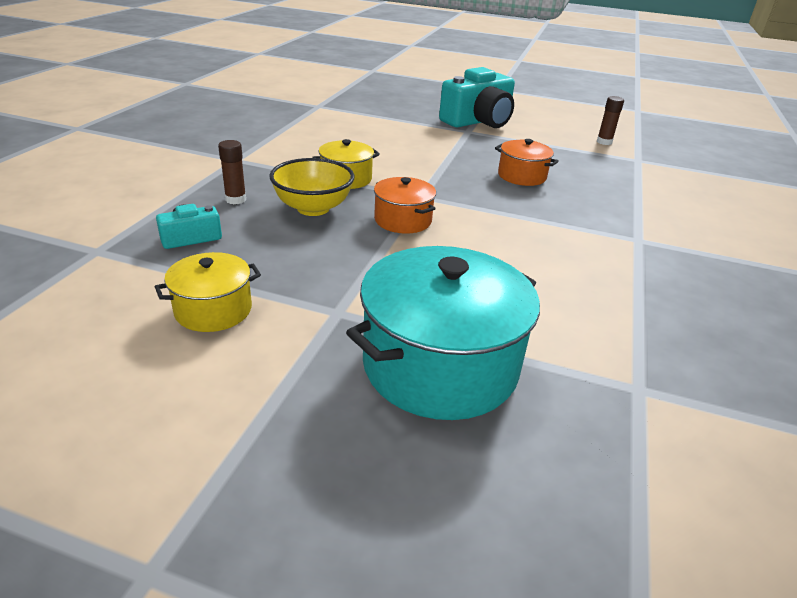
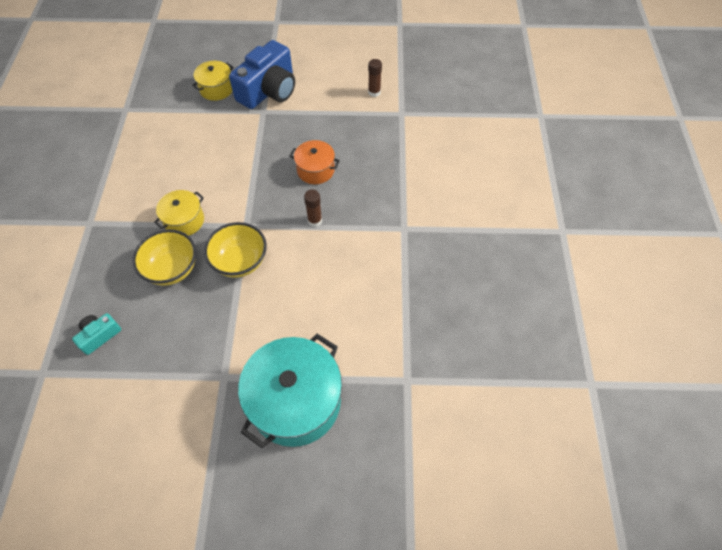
camera: 15 degrees left, 25 degrees up
(213, 310) = (147, 402): yellow pot -> yellow pot (216, 89)
(236, 199) = (112, 278): brown glue stick -> brown glue stick (315, 220)
(403, 220) = (240, 262): orange pot -> yellow bowl
(478, 121) = (268, 90): turquoise camera -> blue camera

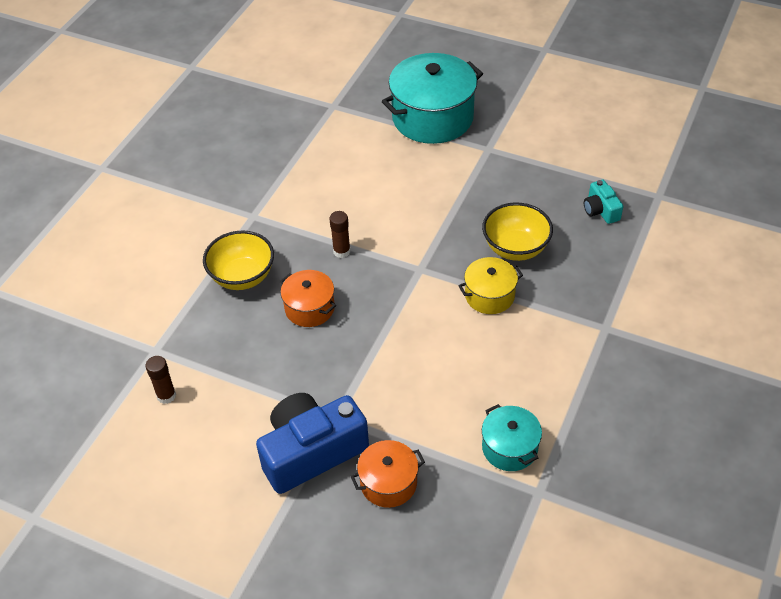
camera: 155 degrees left, 10 degrees down
(99, 336) = (600, 210): turquoise camera -> turquoise camera turned 90 degrees clockwise
(147, 126) = (509, 448): none -> turquoise pot
(216, 89) = (388, 483): yellow pot -> orange pot
(240, 262) = (440, 234): yellow bowl -> yellow bowl (242, 277)

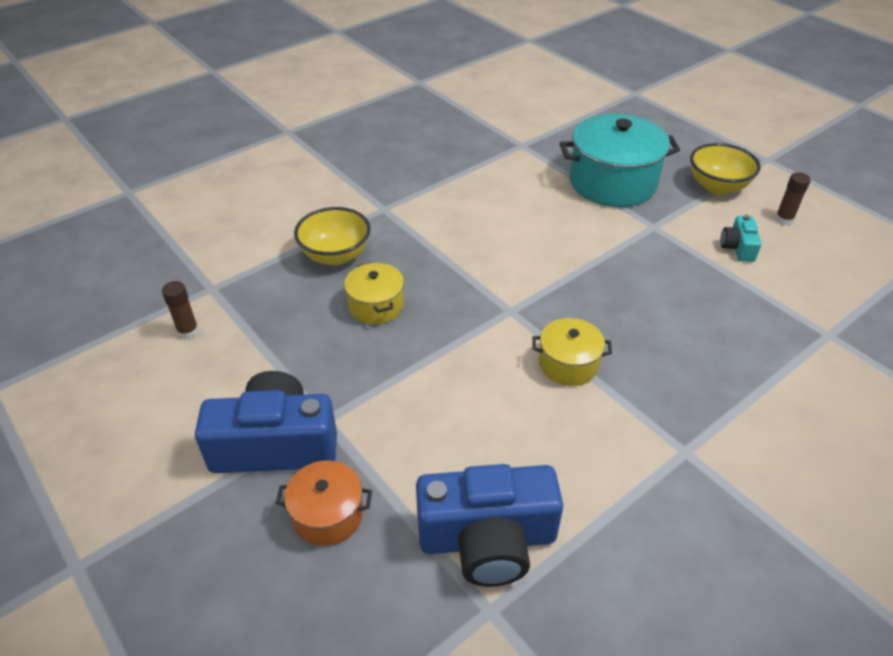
camera: 25 degrees right, 5 degrees down
(309, 308) = (376, 306): orange pot -> yellow pot
(341, 251) = (443, 267): brown glue stick -> brown glue stick (783, 220)
(509, 448) = (487, 539): turquoise pot -> blue camera
(515, 248) = (626, 328): yellow bowl -> yellow bowl (717, 186)
(600, 210) = (748, 325): turquoise camera -> turquoise camera (738, 247)

